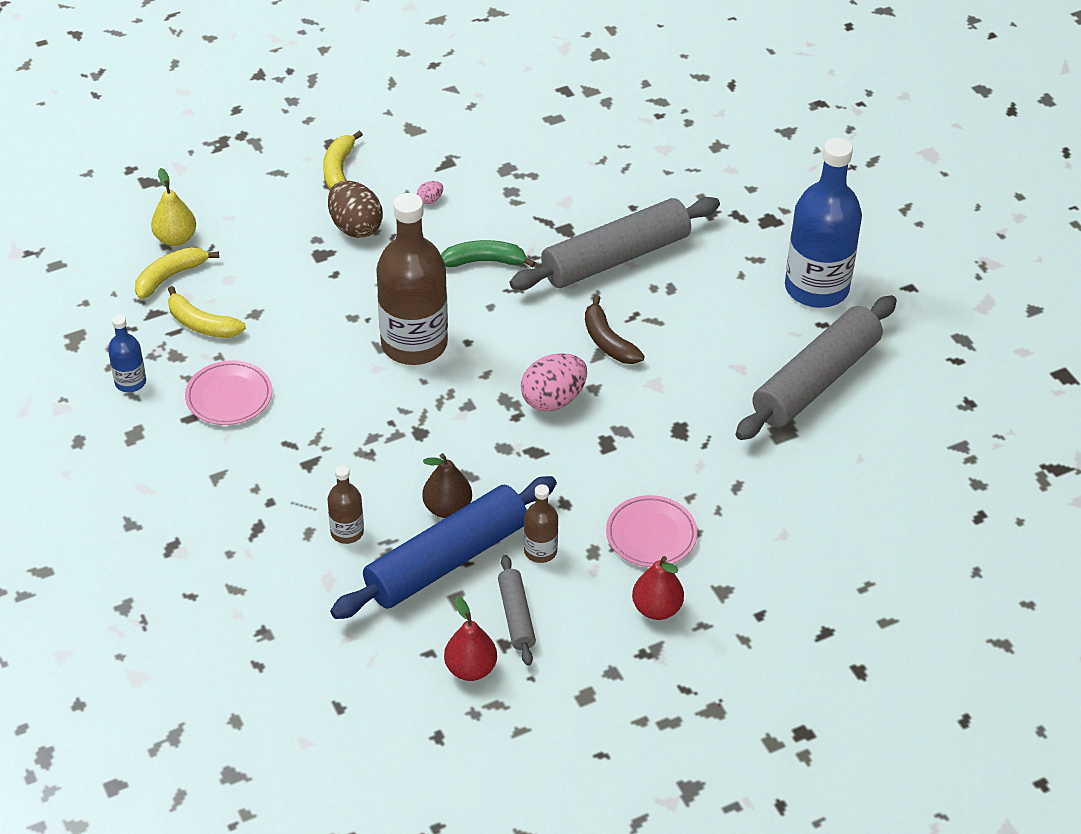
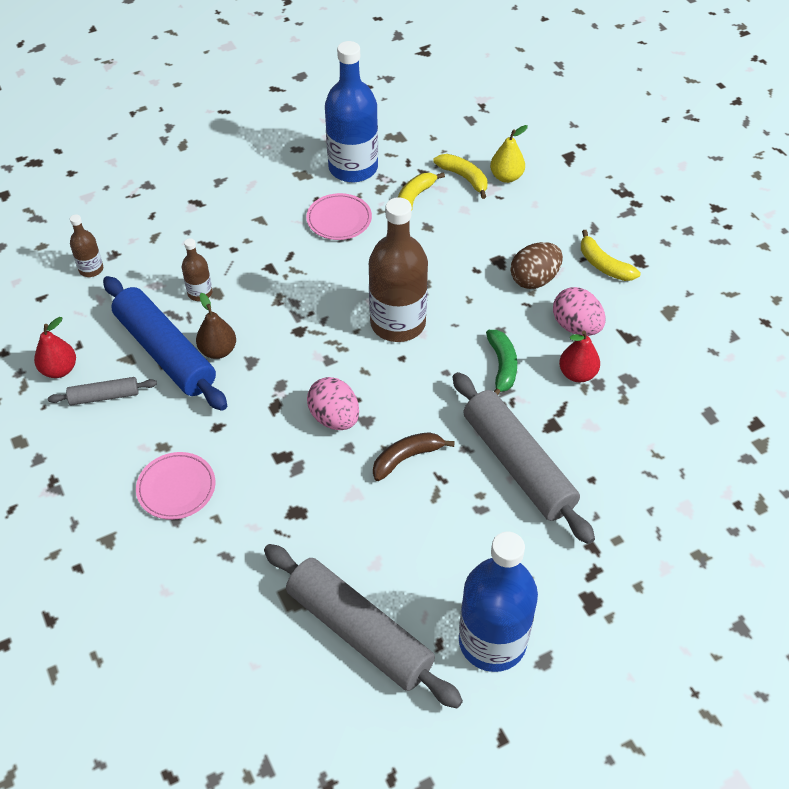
camera: 90 degrees right, 5 degrees up
(130, 382) = (353, 168): blue bottle -> blue bottle, size x2.17
(339, 170) = (604, 265): yellow banana -> yellow banana turned 135 degrees counterclockwise
(430, 200) = (576, 326): pink egg -> pink egg, size x2.27
(540, 551) = (167, 411): brown bottle -> brown bottle (91, 269)
(656, 608) = (96, 490): red pear -> red pear (577, 374)

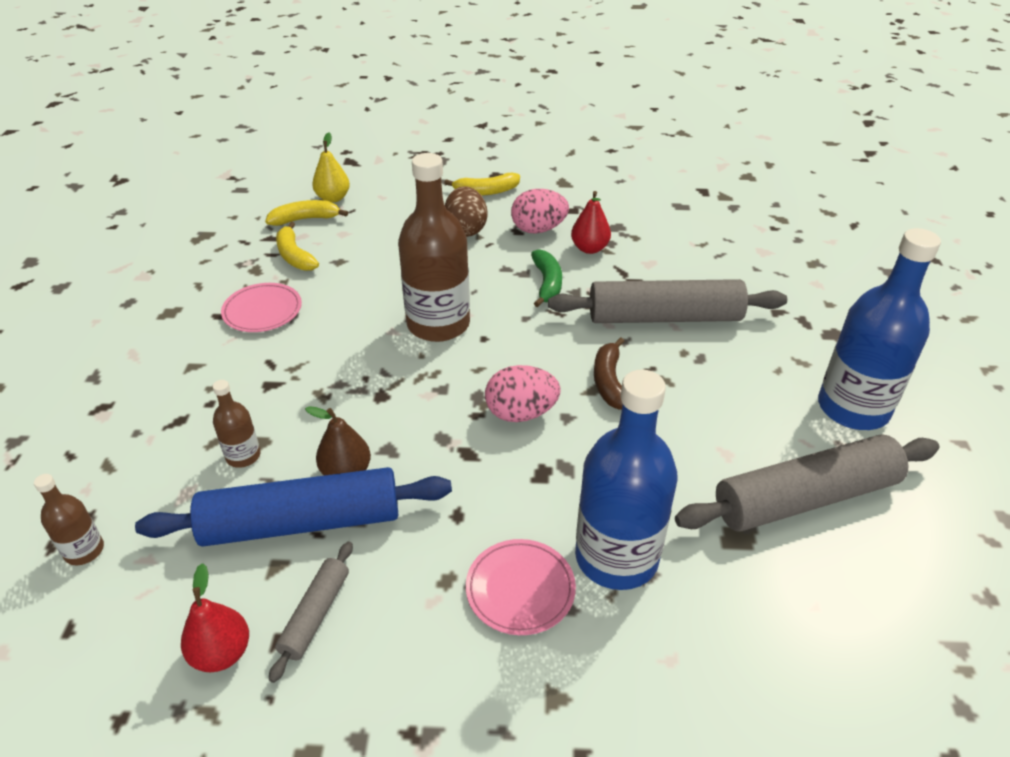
camera: 60 degrees left, 10 degrees down
(353, 168) = (206, 276): blue bottle -> blue bottle (616, 557)
(502, 366) = (547, 283): green banana -> green banana turned 60 degrees clockwise

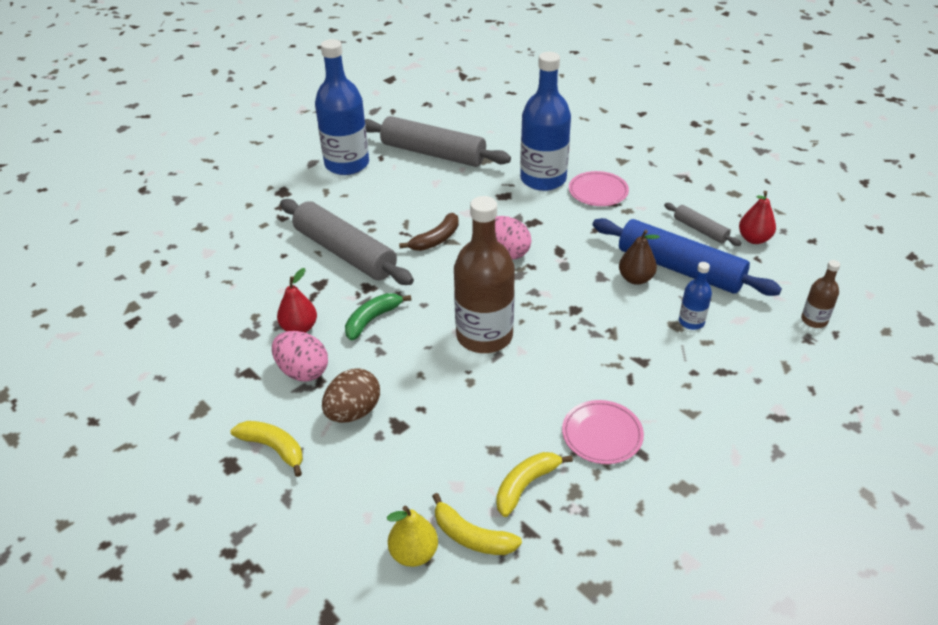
camera: 135 degrees left, 0 degrees up
(243, 456) = (691, 322): brown bottle -> blue bottle
(294, 256) = (526, 485): yellow banana -> yellow banana turned 150 degrees counterclockwise
(315, 615) = (700, 230): grey rolling pin -> grey rolling pin turned 75 degrees clockwise

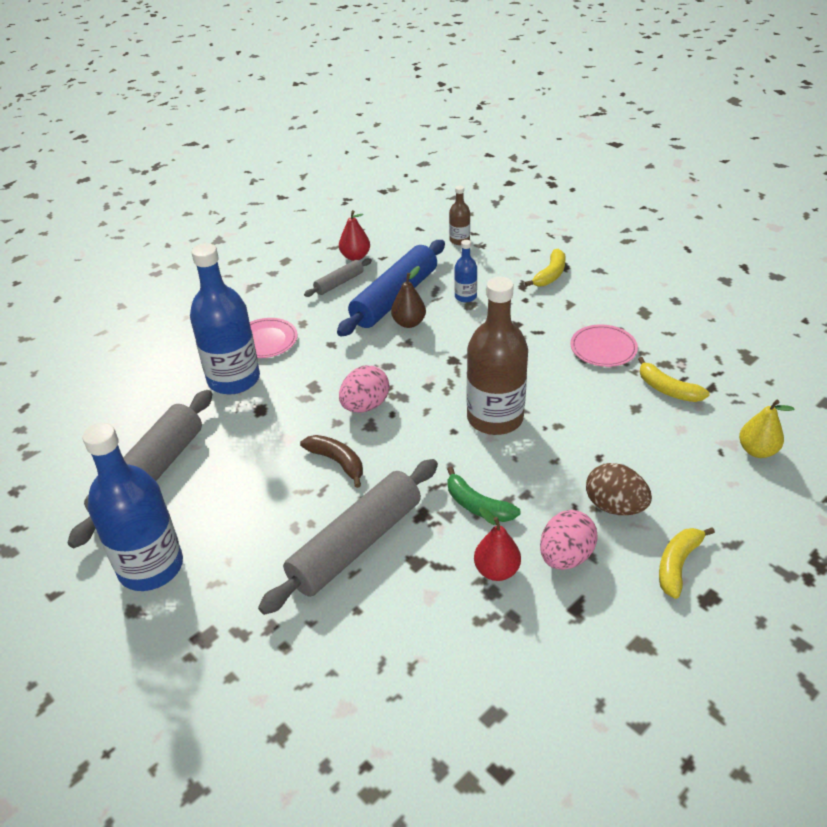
camera: 90 degrees left, 0 degrees up
(472, 536) = (728, 418): yellow banana -> yellow banana (550, 275)

